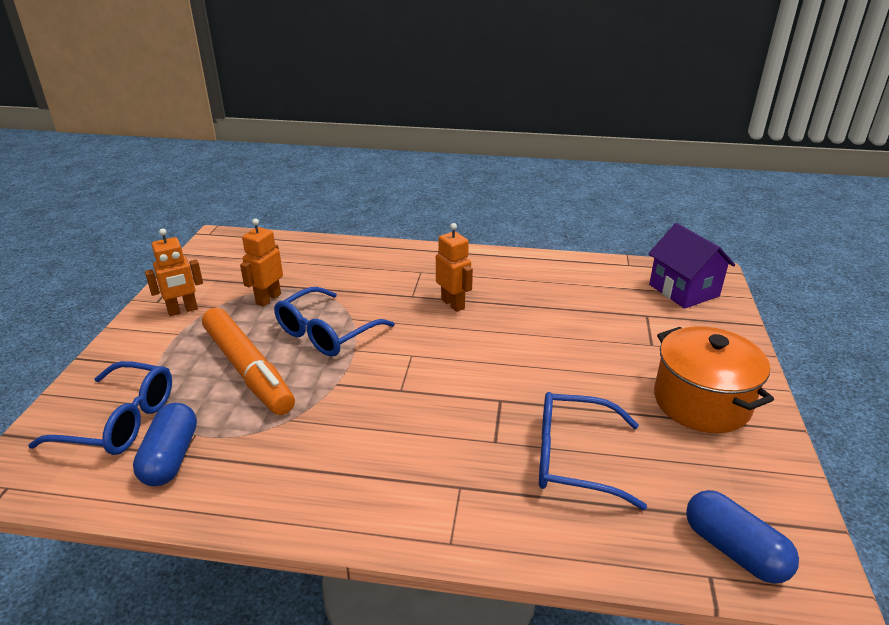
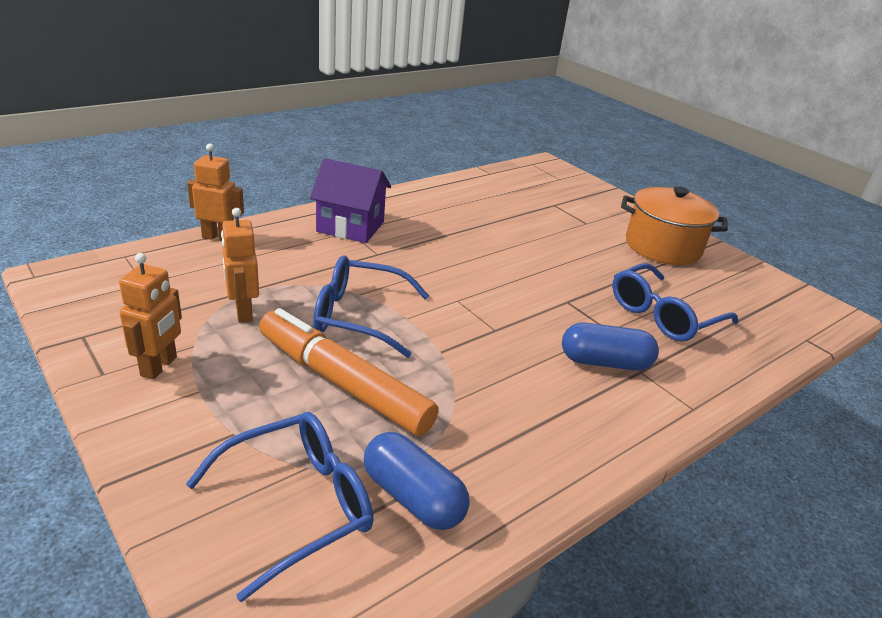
camera: 50 degrees left, 0 degrees up
(248, 370) = (343, 383): orange marker -> orange marker turned 150 degrees counterclockwise
(326, 333) = (358, 316): blue glasses -> blue glasses turned 105 degrees clockwise
(453, 304) = (421, 247): orange robot -> orange robot (218, 237)
(684, 290) = (548, 180): purple house -> purple house (350, 227)
(734, 550) = (794, 320): blue capsule -> blue capsule (605, 362)

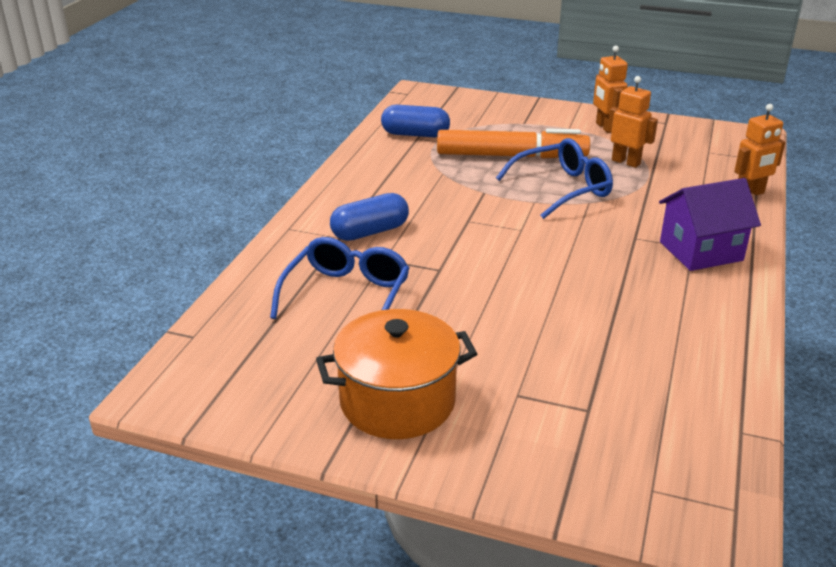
camera: 150 degrees right, 0 degrees up
(298, 505) = (459, 117): blue glasses -> none

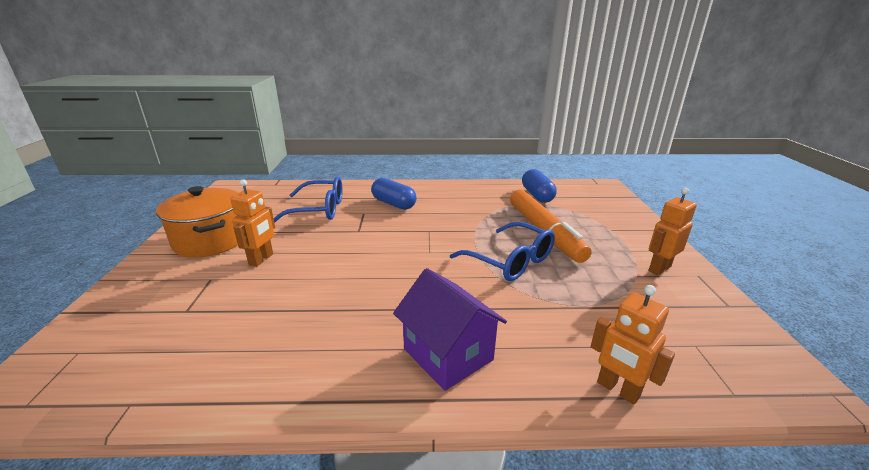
camera: 70 degrees right, 5 degrees down
(626, 162) = (598, 288): orange robot -> orange robot (261, 259)

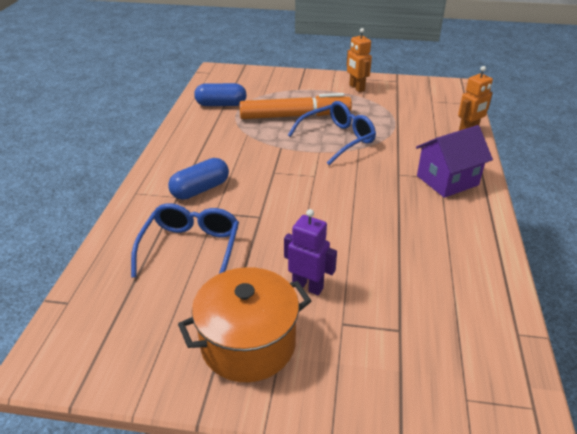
camera: 80 degrees left, 10 degrees up
(261, 259) = (308, 286): orange robot -> purple robot

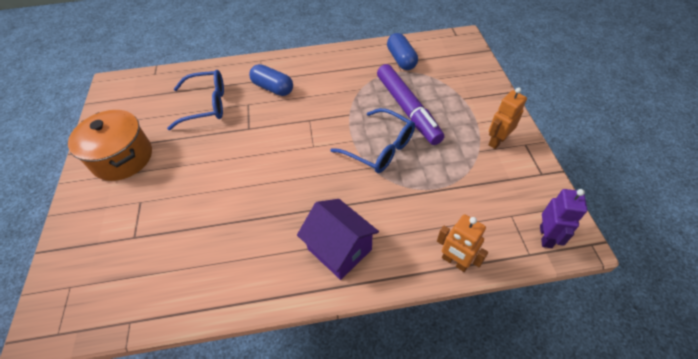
camera: 75 degrees right, 15 degrees up
(295, 116) = (407, 109): orange marker -> purple marker
(308, 286) = (175, 174): purple robot -> purple robot (546, 236)

